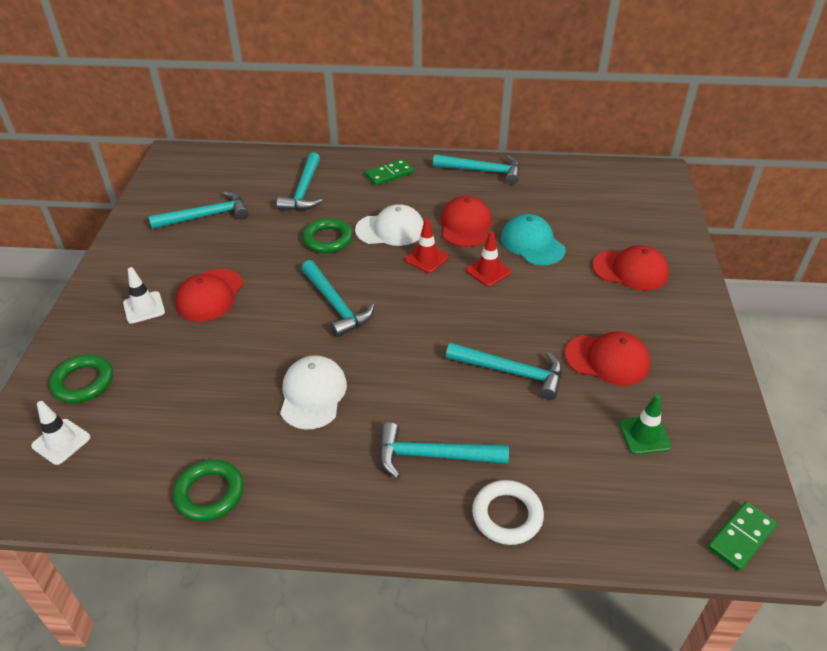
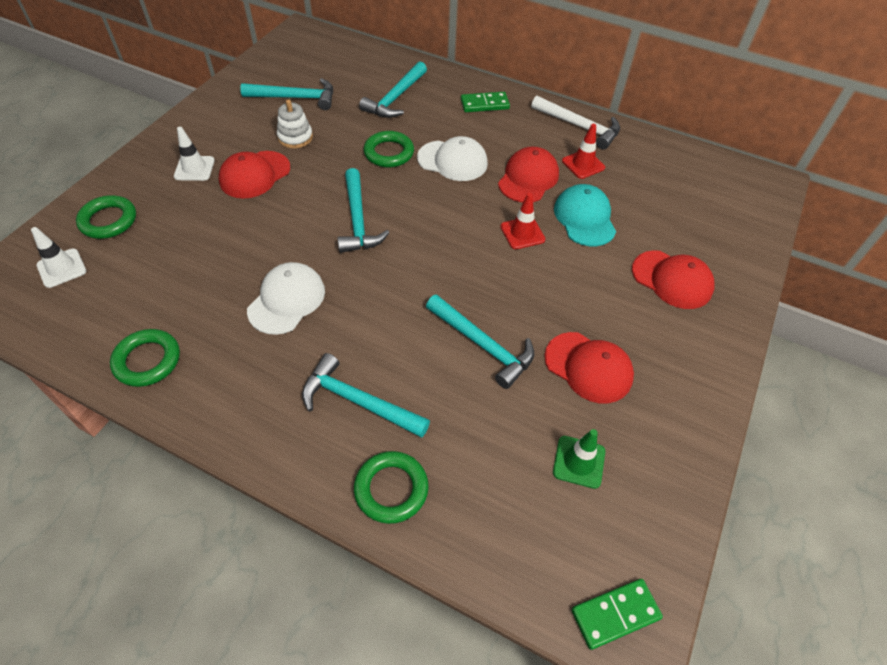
camera: 20 degrees right, 10 degrees up
(229, 251) = (295, 137): none -> white stacking toy
(426, 258) = (469, 201): red traffic cone -> red traffic cone (583, 164)
(483, 171) = (580, 127): turquoise hammer -> white hammer
(507, 515) = (391, 489): white ring -> green ring

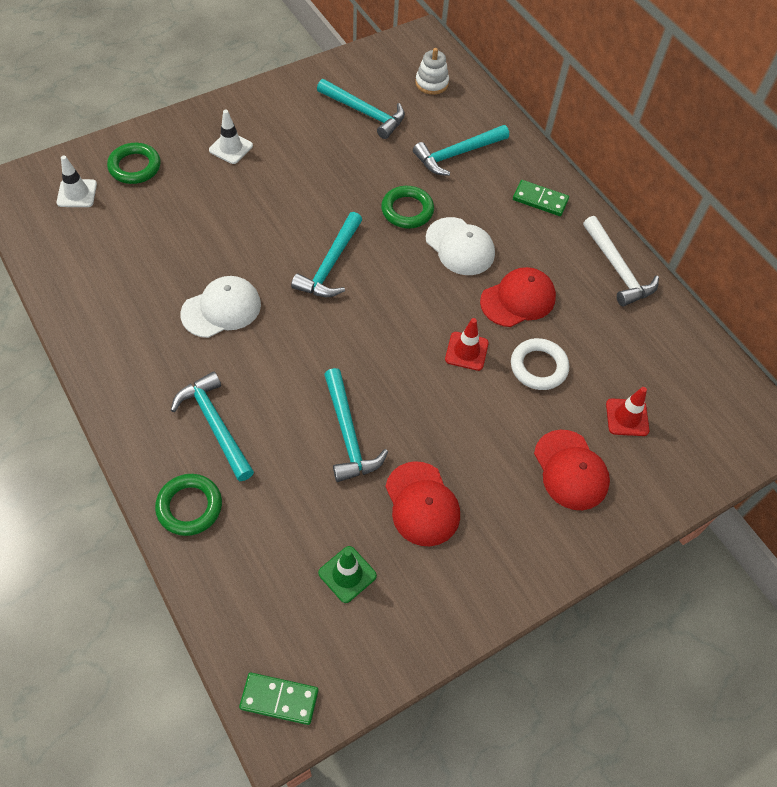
camera: 30 degrees right, 5 degrees up
(147, 360) = (89, 305): green ring -> none
(255, 175) = (275, 177): red cap -> none
(295, 137) = (335, 155): white stacking toy -> white stacking toy (431, 83)
(583, 164) = (585, 311): red traffic cone -> red traffic cone (627, 417)
(584, 218) = (538, 367): turquoise cap -> white ring

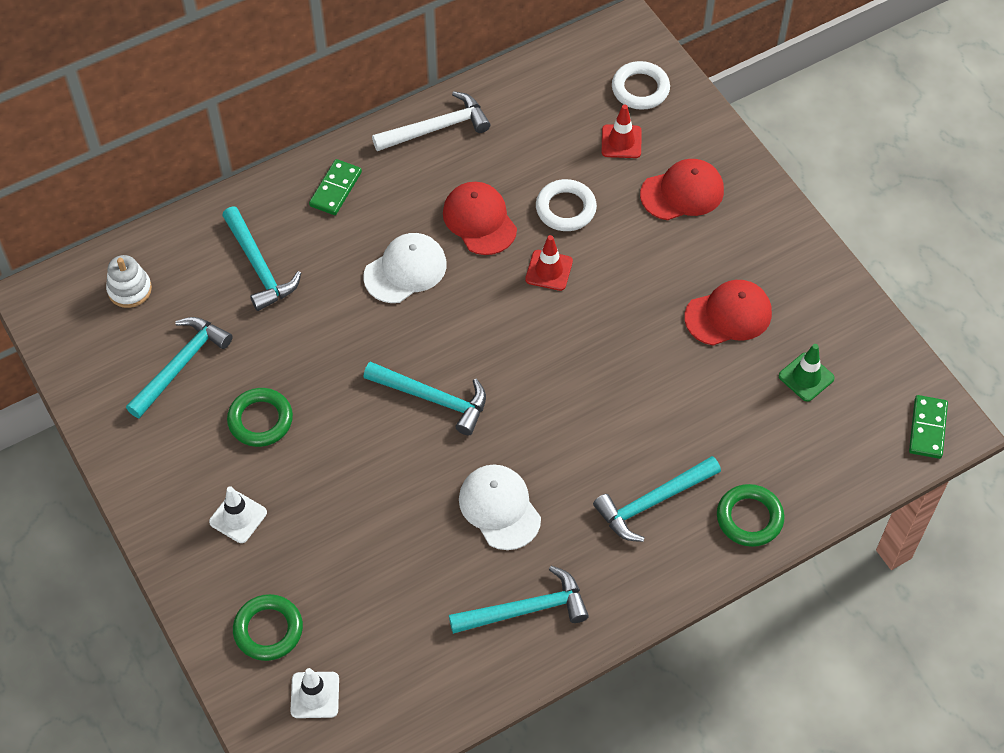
camera: 85 degrees left, 0 degrees up
(348, 435) = (656, 378): turquoise hammer -> turquoise hammer (527, 609)
(407, 210) = (350, 321): green ring -> green ring (260, 420)
(698, 438) = (640, 89): none -> white ring

